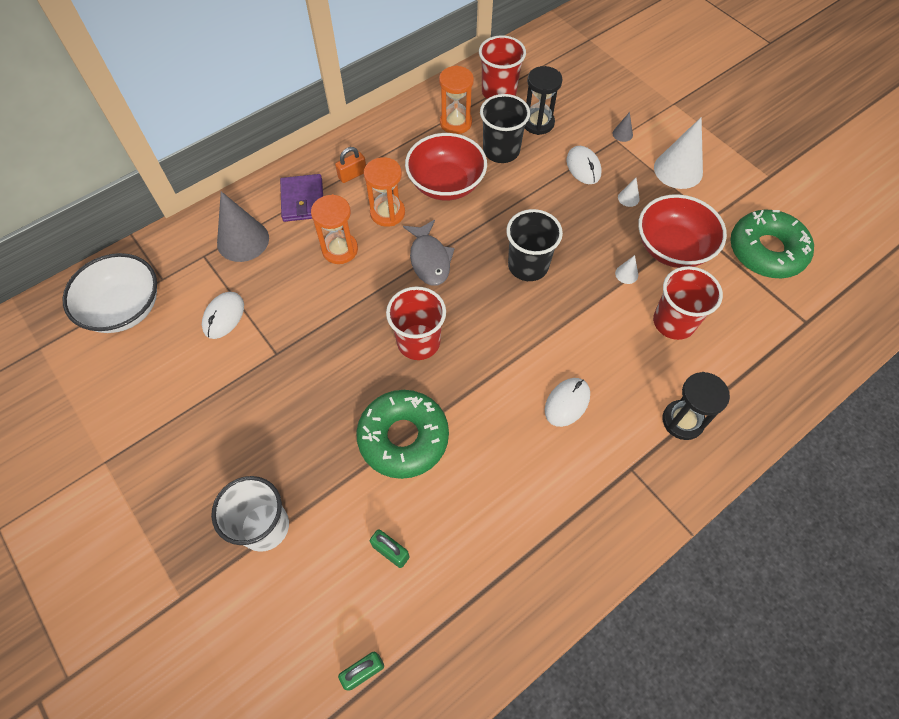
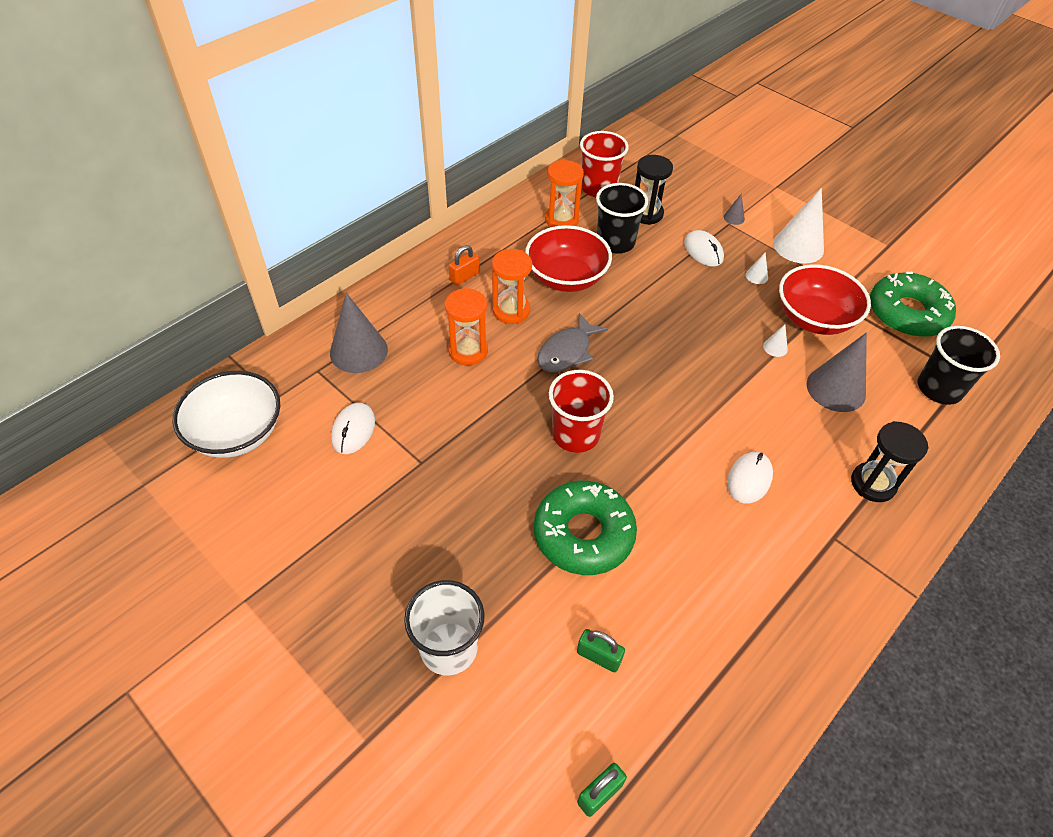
camera: 10 degrees left, 10 degrees down
(303, 200) = (416, 306): purple wallet -> none
(429, 259) = (567, 352): grey fish -> grey fish turned 60 degrees clockwise
(528, 265) = (672, 348): black cup -> black cup (939, 388)
(674, 322) = (836, 389): red cup -> grey cone

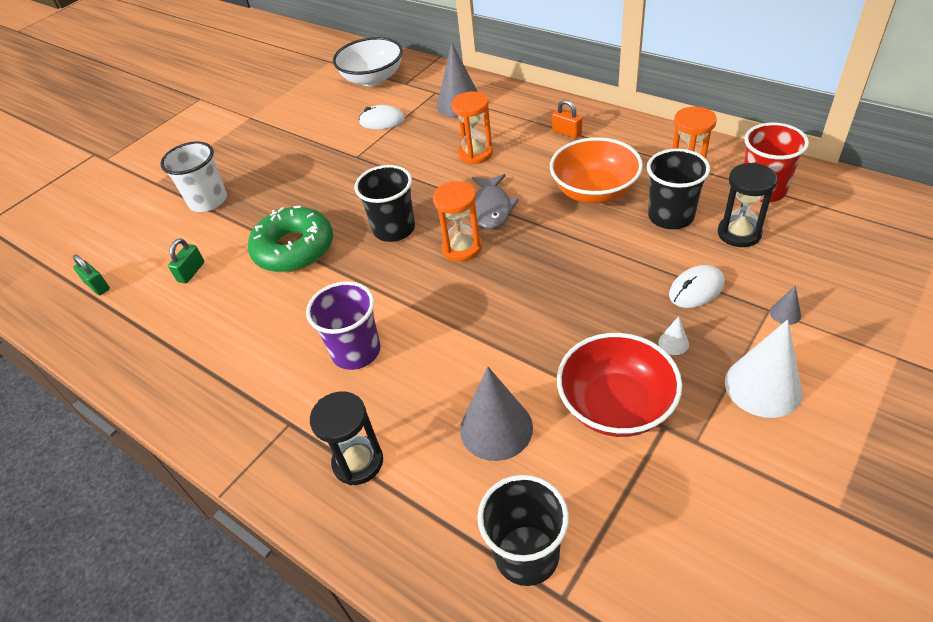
camera: 90 degrees right, 5 degrees down
(511, 310) = (533, 166): orange hourglass -> orange hourglass (462, 248)
(566, 278) = (594, 191): red bowl -> orange bowl
(567, 352) = (491, 208): grey fish -> grey fish turned 120 degrees counterclockwise
(575, 434) = (394, 229): red cup -> black cup
(749, 479) = (356, 351): white mouse -> purple cup
(775, 347) = (548, 366): white cone -> none
(907, 313) = (674, 524): green donut -> none

